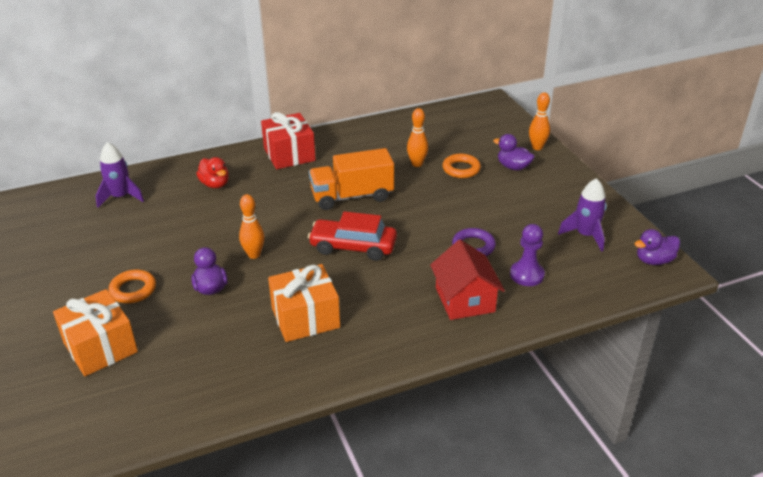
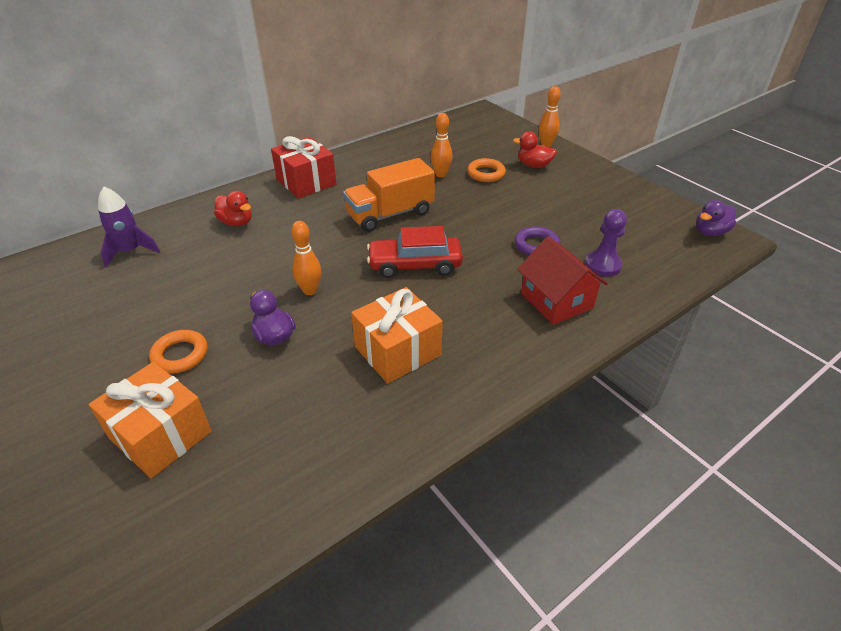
camera: 15 degrees left, 5 degrees up
(513, 167) = (534, 165): purple duck -> red duck
(585, 235) = (635, 218): purple rocket -> none

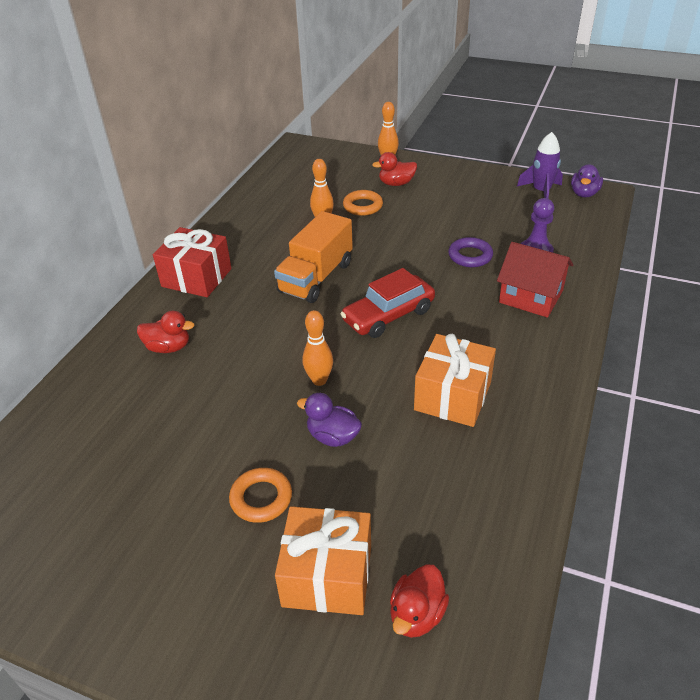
camera: 30 degrees left, 0 degrees up
(130, 251) = (81, 427): purple rocket -> purple rocket (541, 192)
(186, 502) = (417, 614): none -> red duck

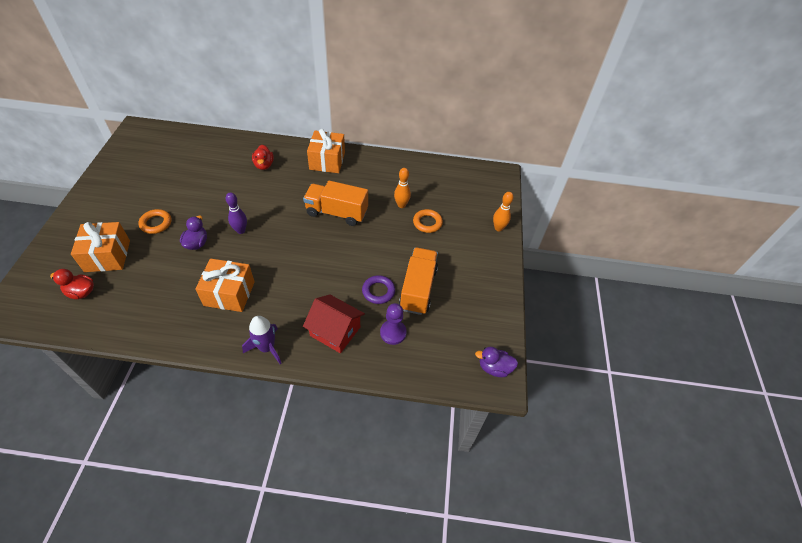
camera: 70 degrees right, 10 degrees up
(196, 278) = (327, 161): red gift -> orange gift
(319, 380) = (241, 230): orange bowling pin -> purple bowling pin
(388, 315) = (303, 253): red car -> none
(396, 183) = (465, 237): red duck -> none
(471, 226) = (418, 289): none -> orange truck
(530, 296) = (335, 331): red house -> red house turned 75 degrees counterclockwise
(541, 192) = (486, 334): purple rocket -> purple rocket (267, 348)

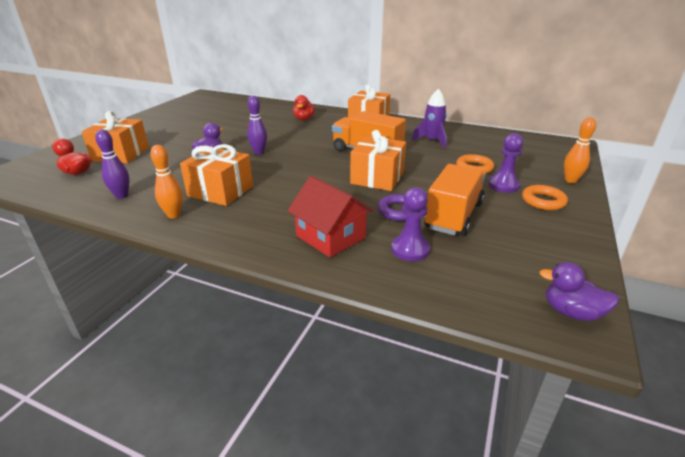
camera: 20 degrees right, 20 degrees down
(145, 317) = (122, 196): none -> purple bowling pin
(156, 223) = (180, 141): orange ring -> orange ring (543, 201)
(267, 348) = (237, 238): purple rocket -> purple rocket (432, 141)
(353, 251) = (377, 178): none -> orange gift
(401, 205) = (444, 153): orange bowling pin -> orange bowling pin (174, 215)
(450, 243) = (503, 185): none -> purple pawn

